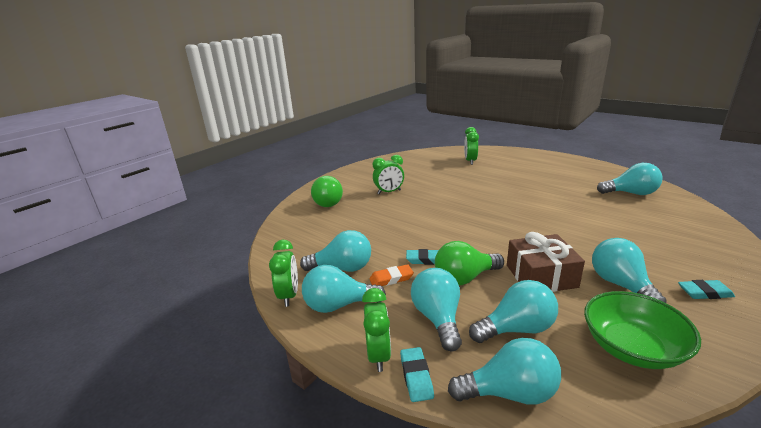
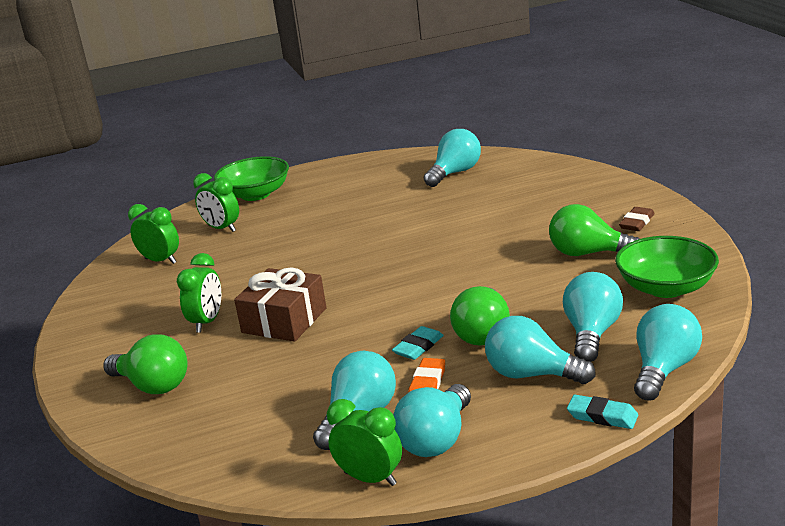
camera: 55 degrees left, 0 degrees up
(378, 355) = (551, 432): green clock -> green clock (161, 261)
(512, 155) = (255, 194): none -> green bowl
(541, 276) = (531, 287): brown gift -> brown gift (284, 320)
(620, 285) = (588, 253): turquoise light bulb -> green light bulb
(704, 293) = (637, 222): turquoise eraser -> brown eraser

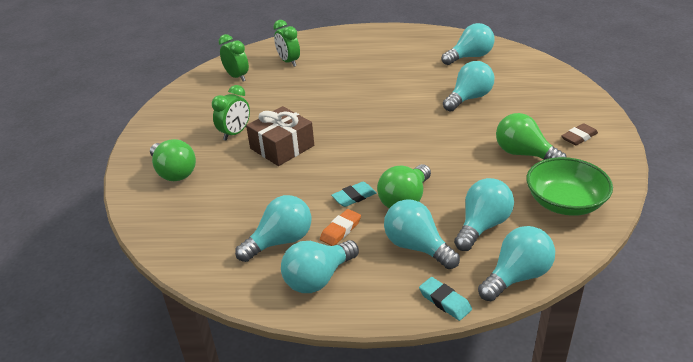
camera: 20 degrees right, 10 degrees up
(255, 194) = (326, 40): green bowl -> none
(370, 478) = (256, 294): green clock -> none
(484, 214) = (469, 98): none -> turquoise light bulb

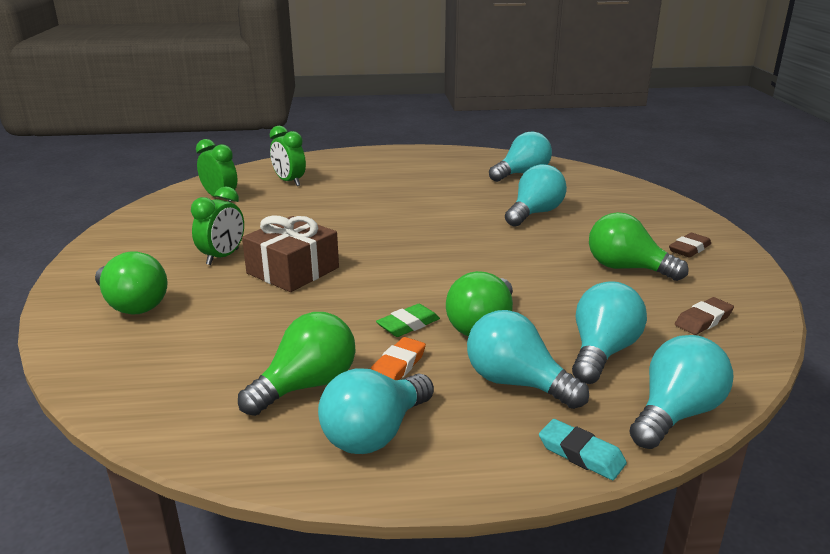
camera: 10 degrees left, 10 degrees down
(280, 241) = (307, 386): turquoise light bulb -> green light bulb
(354, 197) = (408, 325): turquoise eraser -> green eraser
(564, 203) = (703, 320): green bowl -> brown eraser

